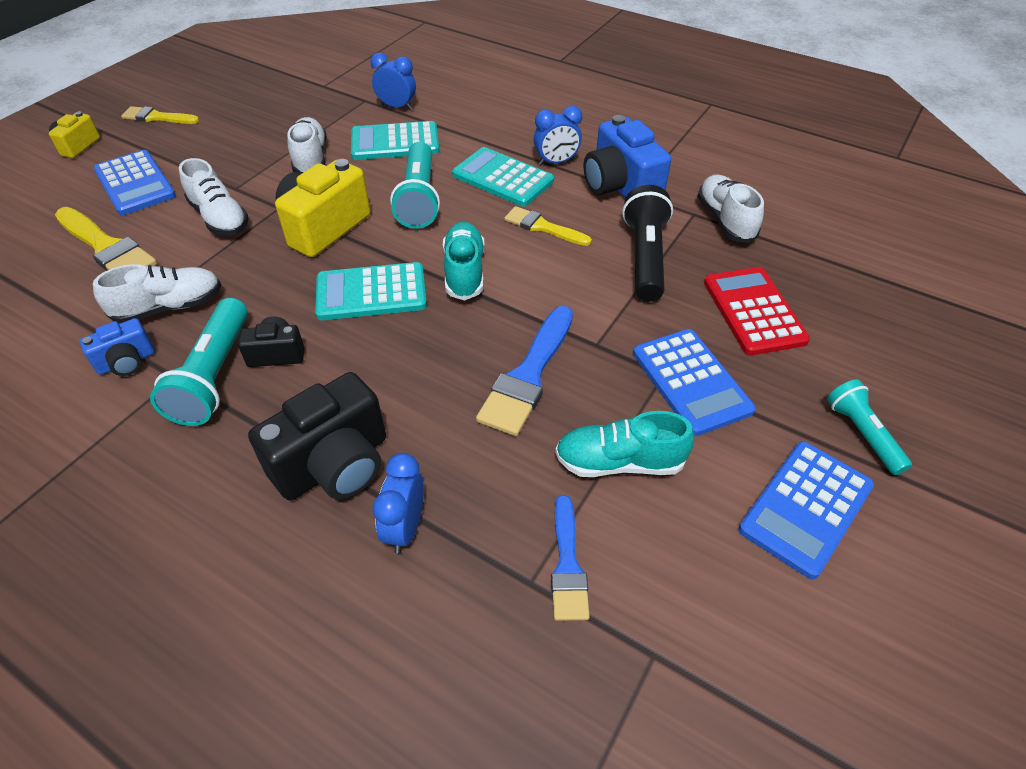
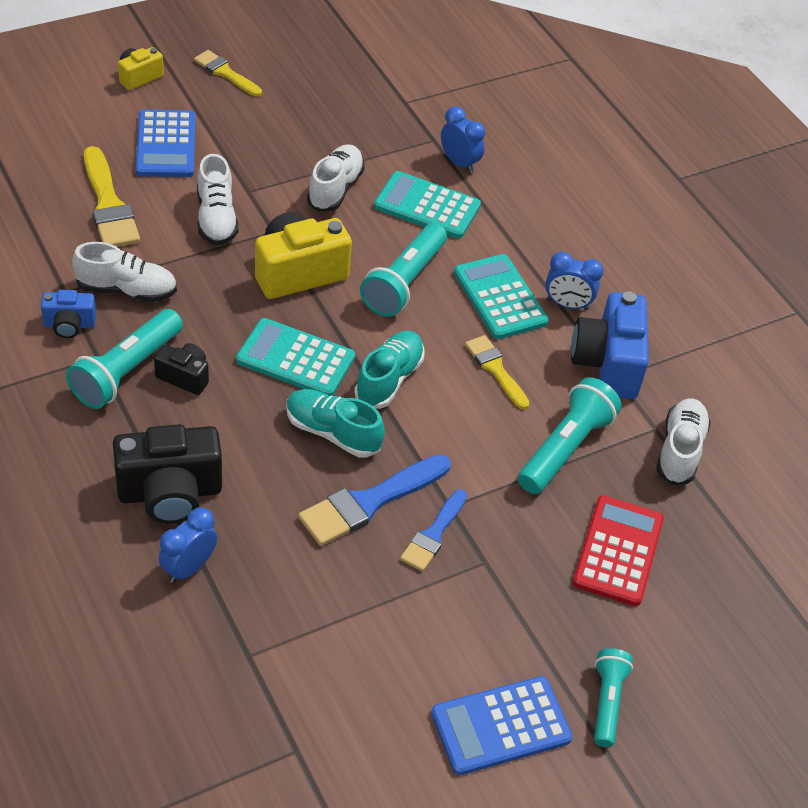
camera: 25 degrees right, 0 degrees up
(567, 565) = (284, 659): blue brush -> blue brush (433, 534)
(619, 462) = (384, 610): turquoise shoe -> turquoise shoe (332, 433)
(645, 257) = (565, 448): black flashlight -> turquoise flashlight
(691, 381) = (501, 581): blue calculator -> none

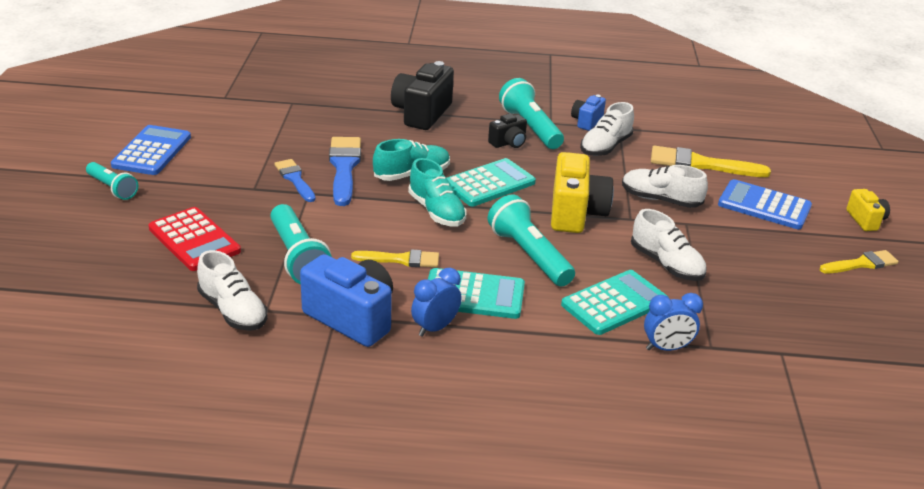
camera: 125 degrees right, 15 degrees down
(188, 568) = (365, 104): blue clock -> none

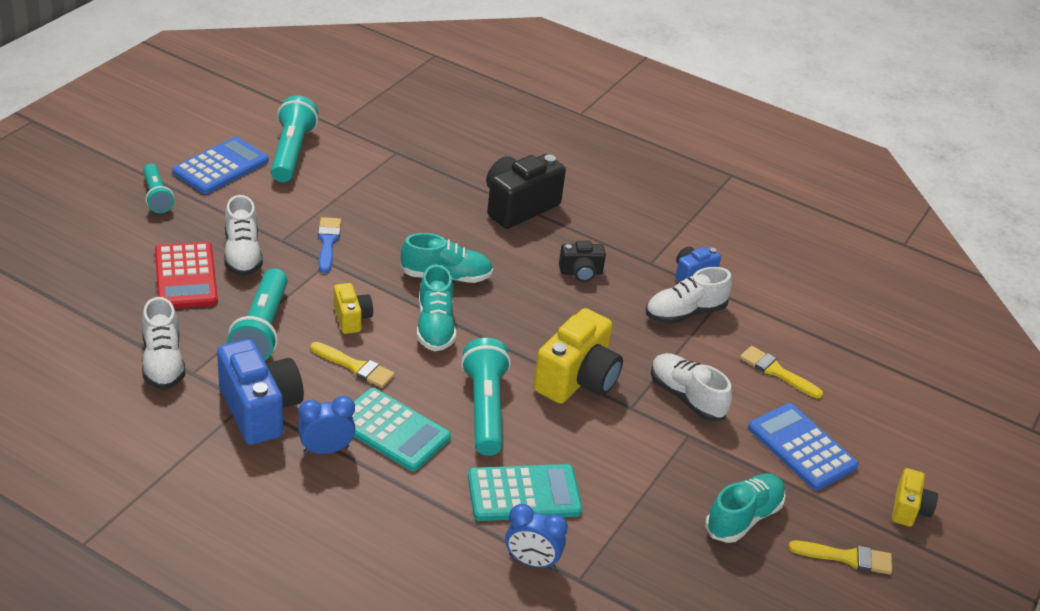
camera: 25 degrees right, 5 degrees up
(344, 167) = (386, 245): blue brush -> none
(365, 226) = (351, 318): none -> yellow camera
(489, 183) = (516, 313): turquoise calculator -> none
(530, 127) = (622, 261): turquoise flashlight -> turquoise flashlight (292, 152)
(666, 264) = (620, 473): white shoe -> white shoe (242, 254)
(701, 164) = (776, 371): yellow brush -> yellow brush, size x0.63
(774, 263) = (743, 518): none -> turquoise shoe

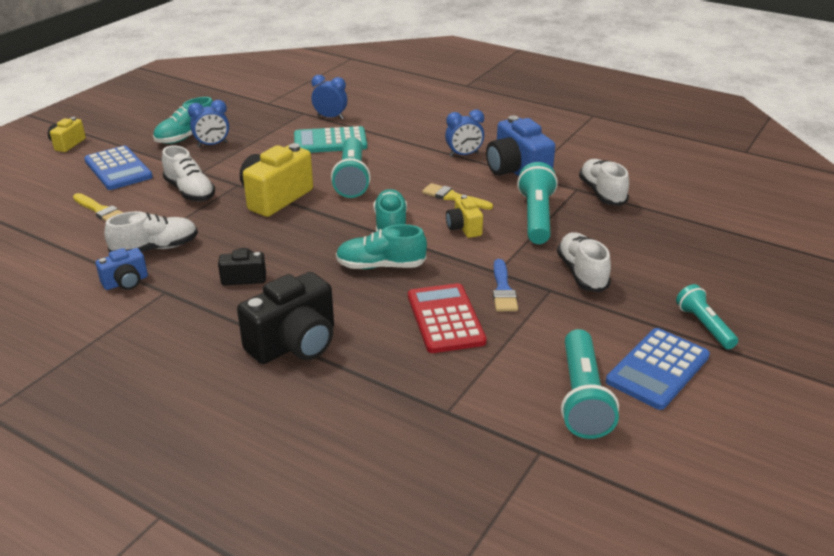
camera: 175 degrees left, 5 degrees down
(186, 277) = (622, 251): red calculator -> red calculator (445, 319)
(392, 430) = (420, 165): turquoise calculator -> none
(697, 495) = (212, 145): none -> blue clock
(847, 557) = (131, 124): yellow brush -> none

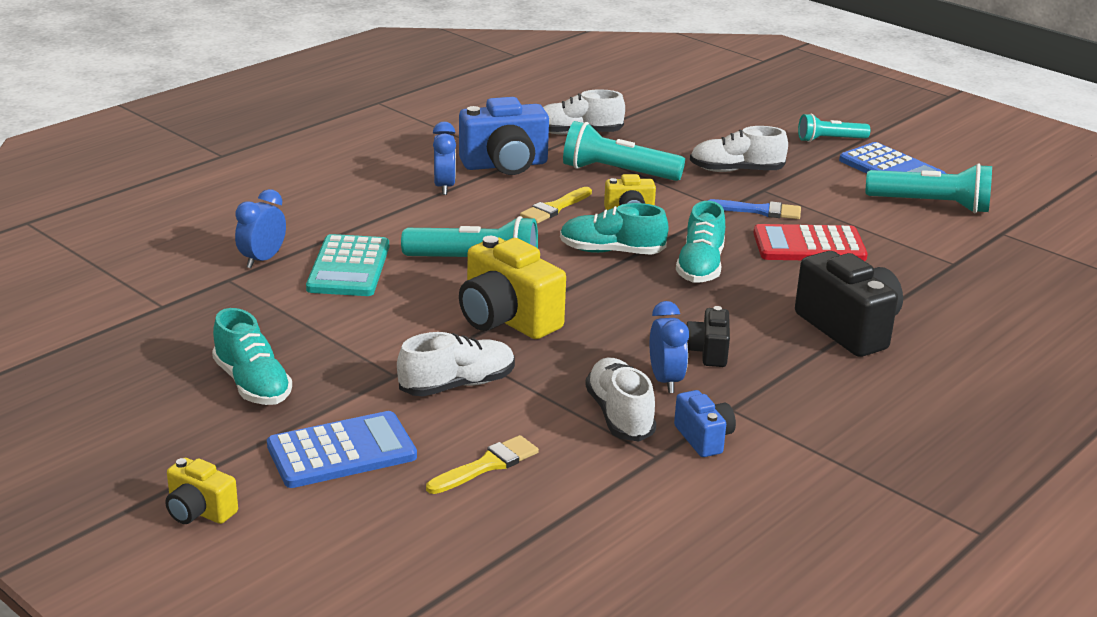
camera: 80 degrees left, 5 degrees down
(212, 145) = (299, 362): blue clock -> blue clock (665, 381)

